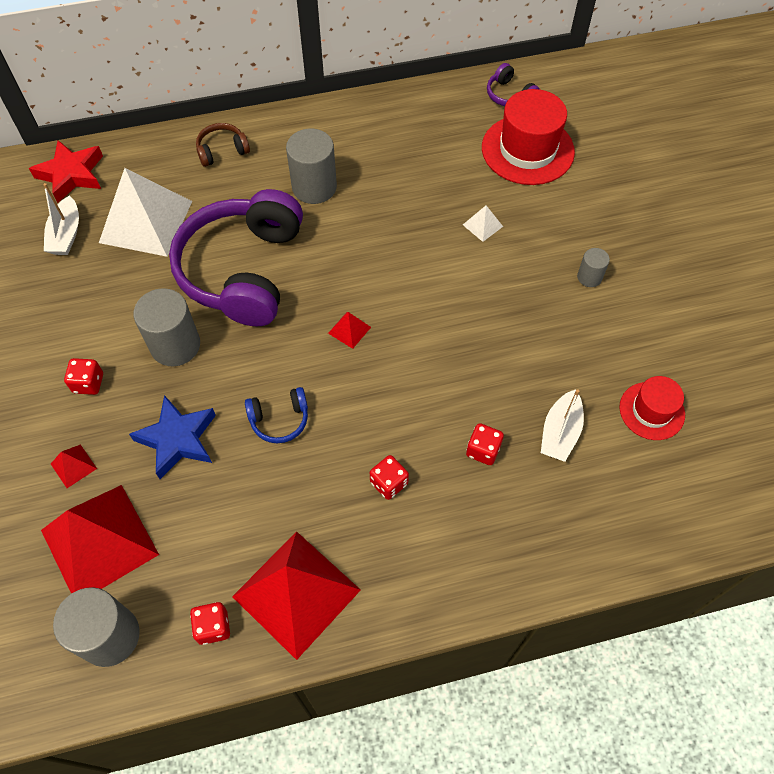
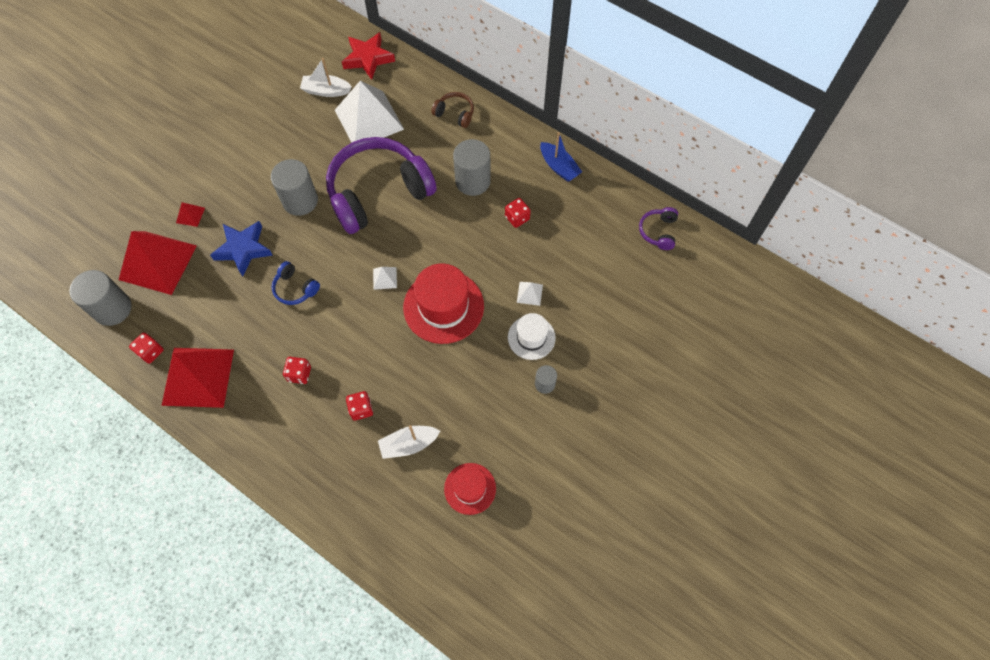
camera: 50 degrees right, 5 degrees up
(66, 234) = (326, 91): white boat -> white boat turned 45 degrees clockwise
(88, 383) = (243, 181): red dice -> red dice (517, 218)
(349, 330) = (385, 278): red pyramid -> white pyramid
(369, 116) = (559, 167): none -> blue boat
(527, 150) = (619, 275): red hat -> red hat (443, 306)
(531, 255) = (531, 337): none -> white hat

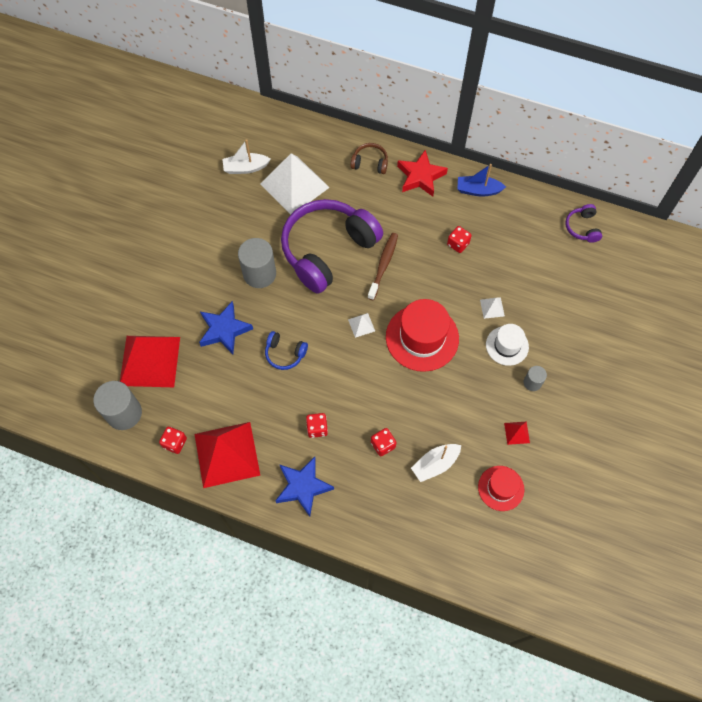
camera: 15 degrees left, 0 degrees up
(190, 215) = (163, 310): red pyramid -> red pyramid (516, 433)
(262, 431) = (303, 487): none -> blue star
(368, 58) = (273, 129): red star -> red star (420, 176)
(430, 221) = (383, 265): none -> brown toothbrush
(473, 181) = (407, 220): grey cylinder -> none
(559, 167) = (478, 190): blue boat -> blue boat turned 150 degrees clockwise

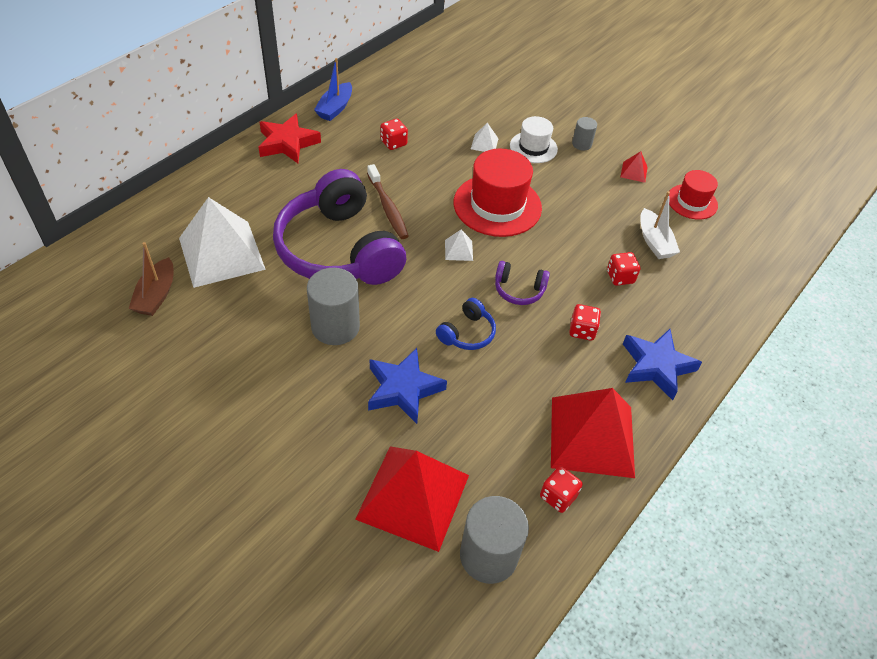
camera: 75 degrees left, 15 degrees down
(245, 168) = (156, 295): white boat -> brown boat
(370, 163) = (238, 177): brown headphones -> none
(383, 265) = (388, 208): brown toothbrush -> brown toothbrush turned 150 degrees counterclockwise
(582, 227) = (423, 58): purple headphones -> purple headphones (519, 290)

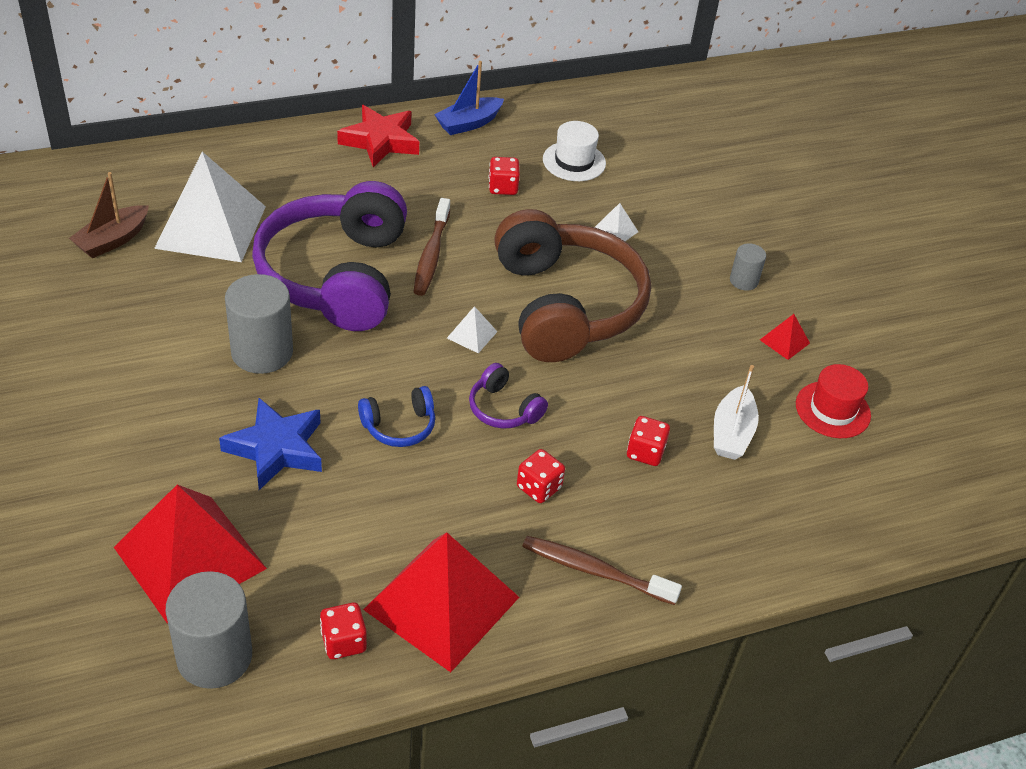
camera: 30 degrees right, 5 degrees down
(497, 205) = (565, 306): red hat -> brown headphones
(533, 147) = (674, 259): white hat -> white hat (574, 161)
(656, 366) = (595, 571): blue star -> brown toothbrush

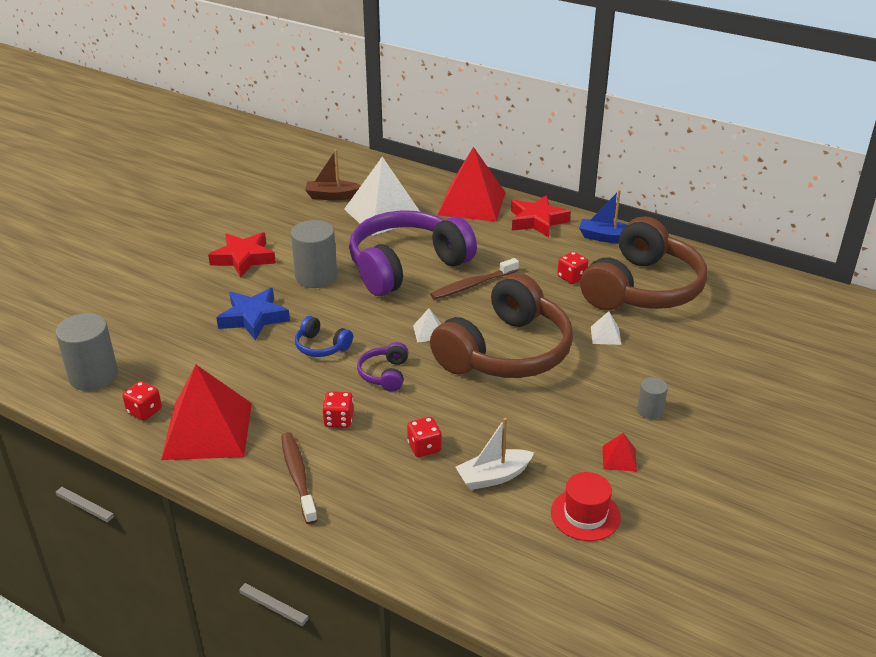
camera: 55 degrees right, 10 degrees down
(140, 387) = (244, 258): none -> red star
(189, 557) = (149, 334): red pyramid -> red pyramid (471, 203)
(574, 161) = (642, 288): white hat -> brown headphones

